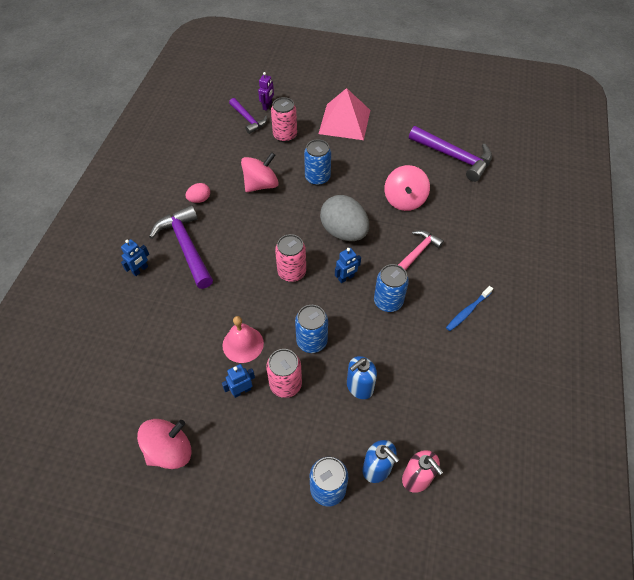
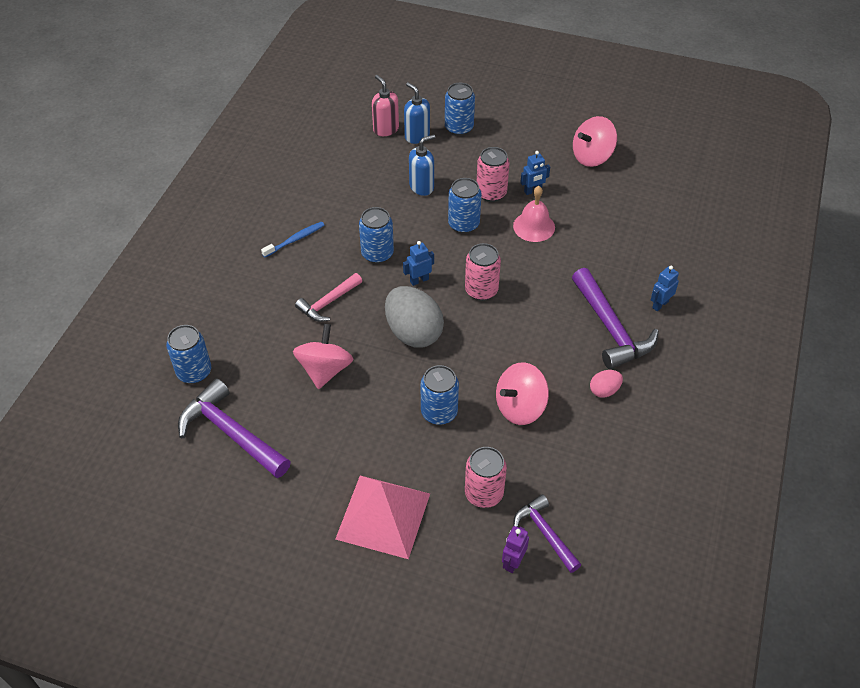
camera: 175 degrees left, 5 degrees down
(498, 192) = (194, 372): none -> blue can

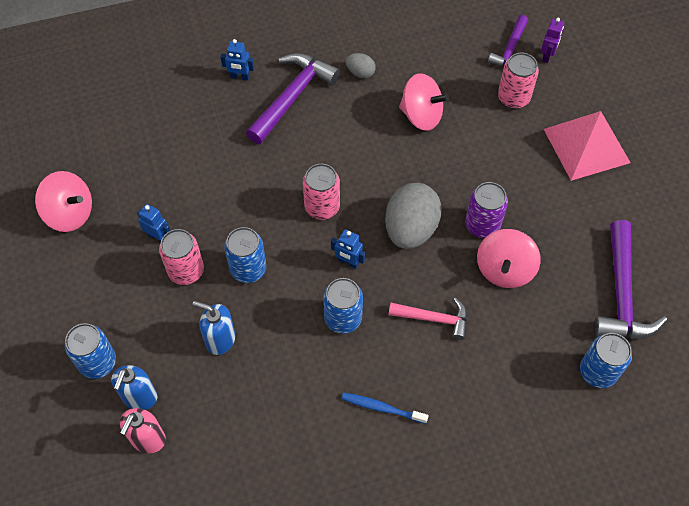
camera: 125 degrees left, 10 degrees up
(325, 370) = (504, 269): pink spinning top -> pink spinning top turned 45 degrees counterclockwise
(375, 381) = (482, 225): none -> purple can
(439, 412) = (472, 163): blue can -> none
(513, 562) = (547, 56): purple robot -> purple robot turned 60 degrees counterclockwise
(534, 226) = (209, 210): pink bell -> none
(604, 390) = (360, 73): pink egg -> grey egg

